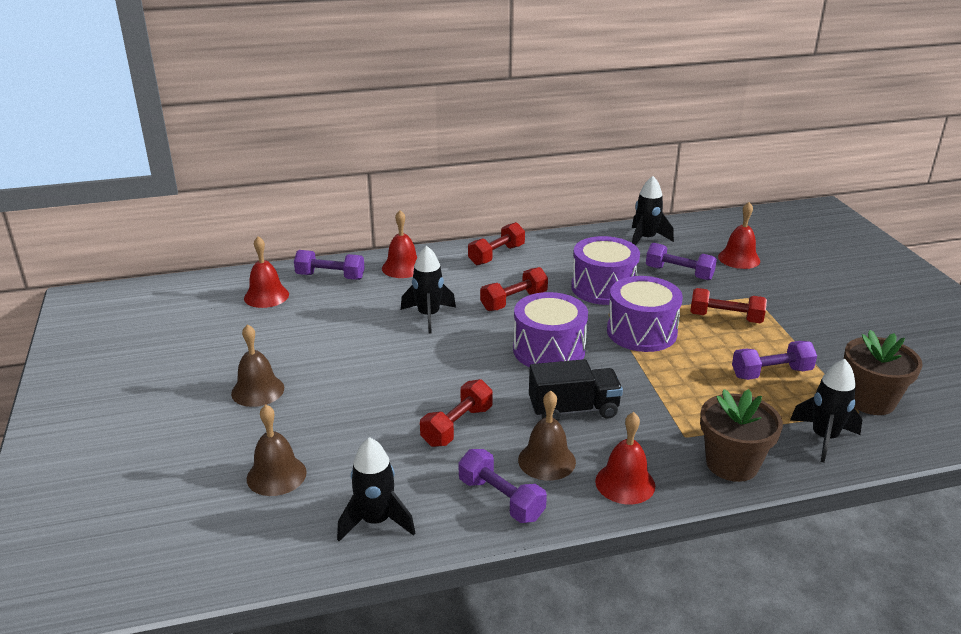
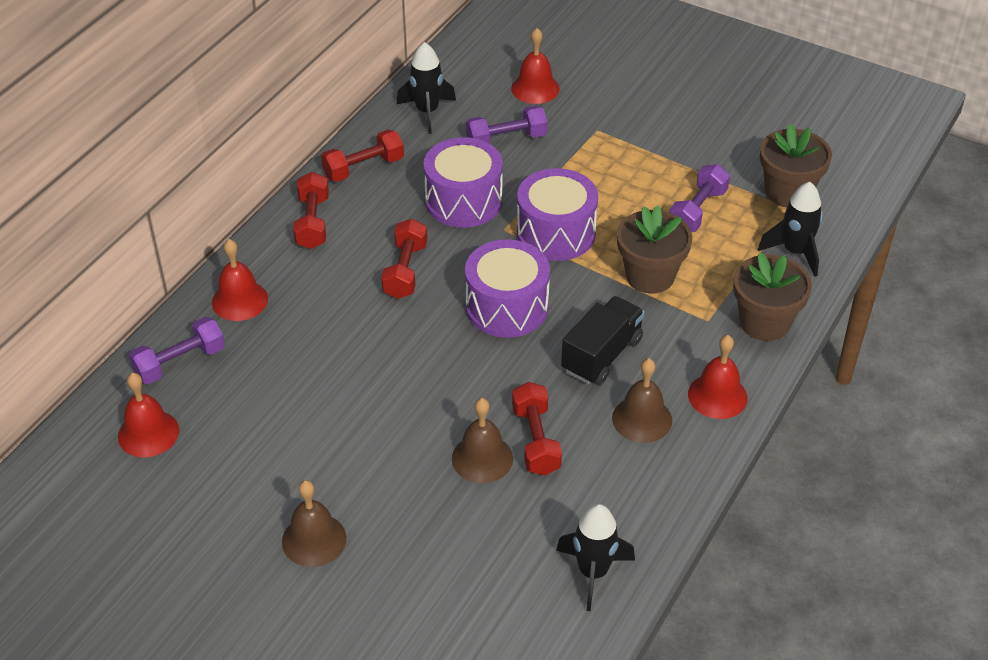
camera: 45 degrees left, 15 degrees up
(276, 475) = (459, 601): brown bell -> brown bell (482, 458)
(428, 316) = (351, 342): black rocket -> none
(501, 499) = (654, 479): purple dumbbell -> none
(676, 388) = (650, 276): none -> brown flower pot
(725, 318) = (602, 171): red dumbbell -> red dumbbell (363, 168)

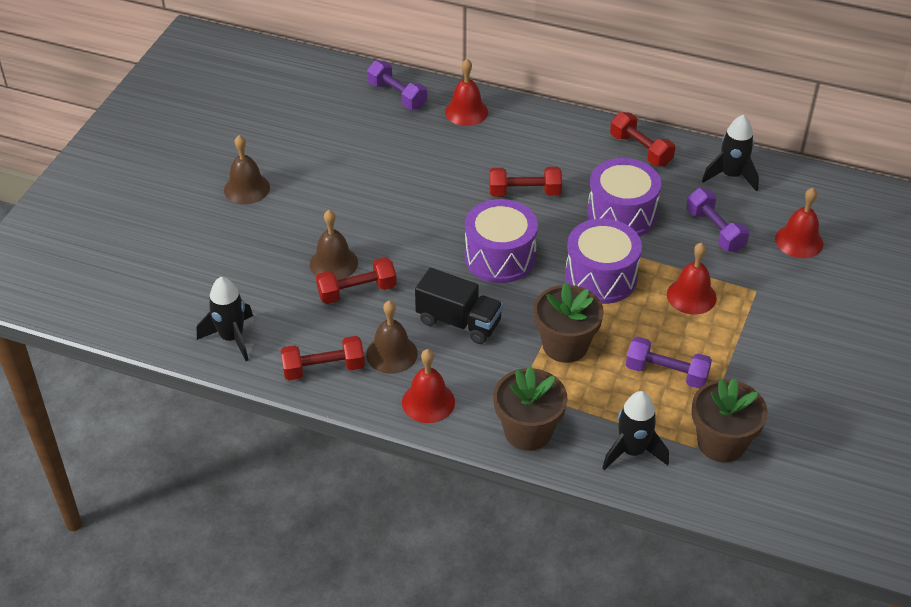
camera: 80 degrees right, 0 degrees up
(148, 433) = (329, 95): red bell -> red bell (691, 296)
(312, 222) = (564, 133): red dumbbell -> red dumbbell (323, 369)

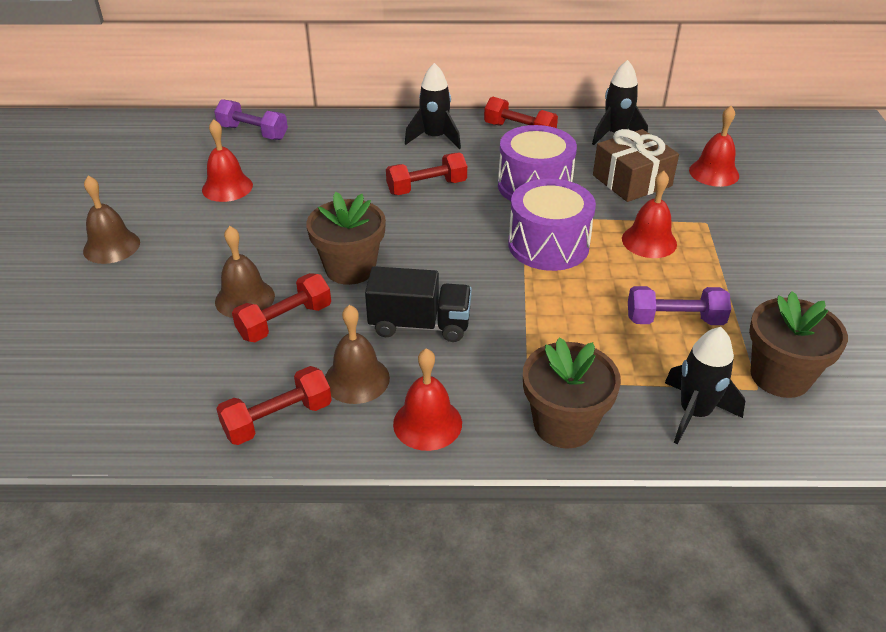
camera: 20 degrees left, 5 degrees down
(232, 338) = (141, 413): black rocket -> black rocket (434, 138)
(466, 111) = (331, 132): red bell -> red bell (227, 187)
(500, 257) = (432, 250): purple drum -> none
(565, 345) = (551, 319): brown flower pot -> brown flower pot (350, 268)
(715, 230) = (632, 181): purple dumbbell -> brown gift

